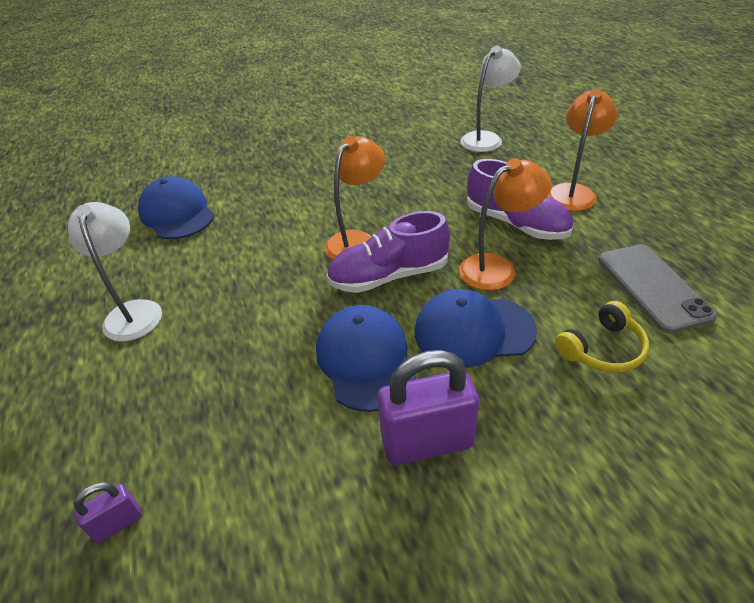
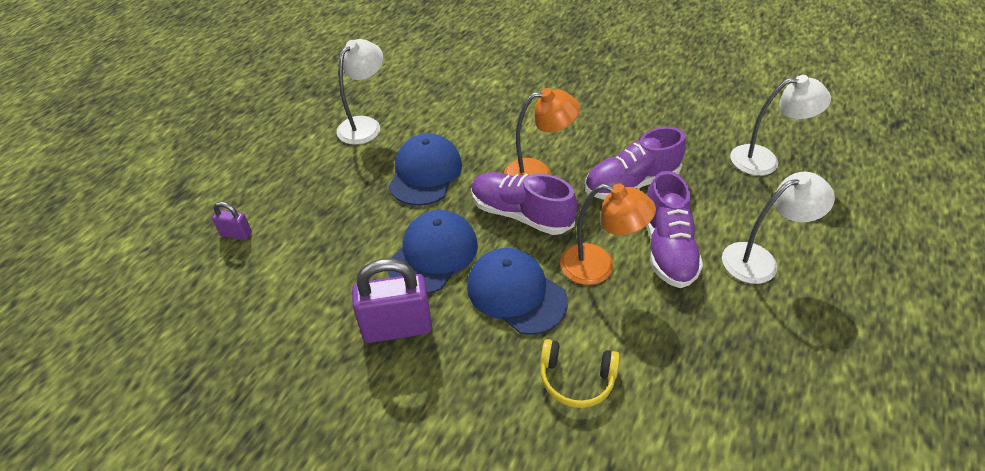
camera: 45 degrees right, 5 degrees up
(177, 213) = (462, 73): blue cap -> blue cap (425, 173)
(427, 443) = (397, 327): purple padlock -> purple padlock turned 45 degrees counterclockwise
(432, 202) = (631, 183): none -> purple shoe
(573, 192) = (759, 260): orange lamp -> white lamp
(652, 287) = (689, 378): grey phone -> none

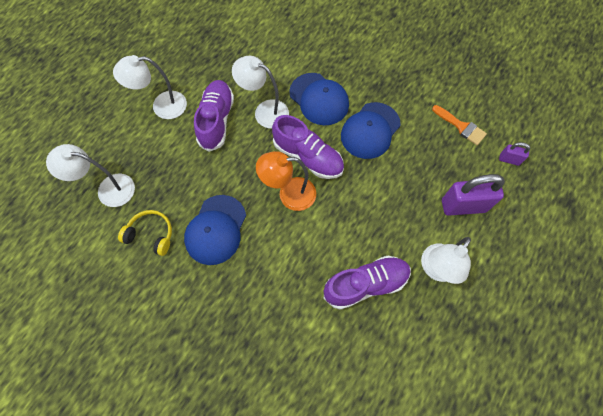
camera: 175 degrees left, 20 degrees up
(292, 272) = (461, 126): none -> orange brush
(397, 327) = (390, 85): purple padlock -> purple padlock (463, 206)
(425, 173) = (378, 204): blue cap -> blue cap (216, 230)
(576, 379) = (294, 50): yellow headphones -> yellow headphones (151, 234)
(598, 267) = (264, 111): orange lamp -> white lamp
(631, 183) = (220, 176): purple shoe -> purple shoe (365, 284)

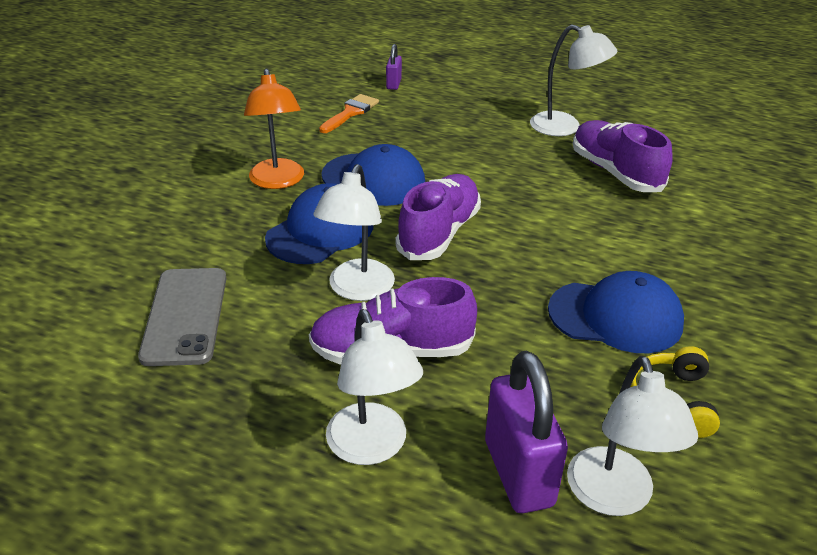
camera: 100 degrees left, 30 degrees down
(260, 43) = (185, 316): none -> grey phone
(289, 194) = (514, 245): orange lamp -> orange lamp (278, 181)
(463, 206) = (470, 111): purple padlock -> purple padlock (518, 473)

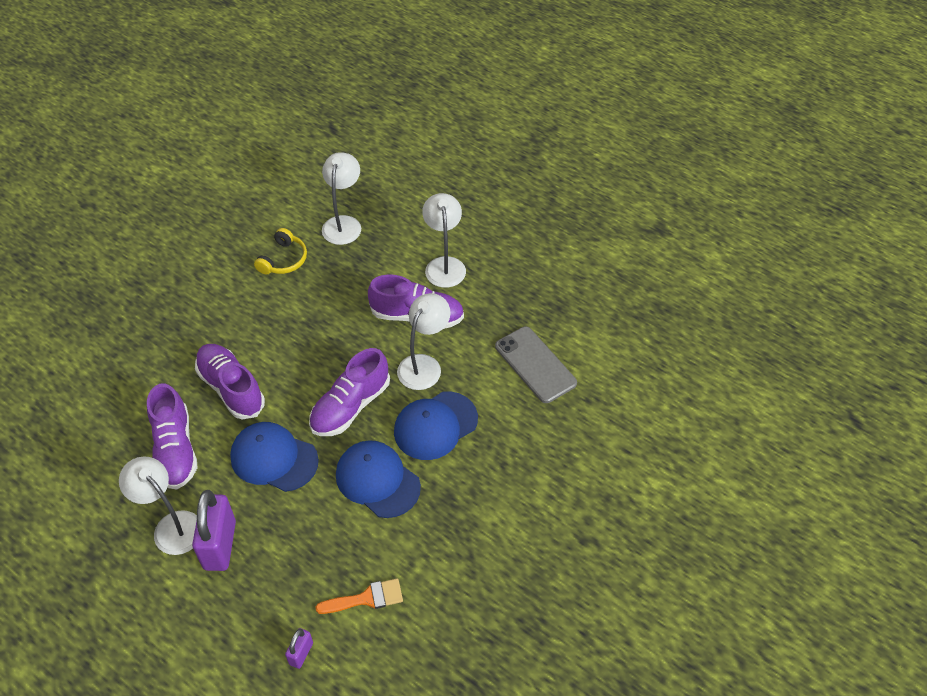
camera: 165 degrees left, 15 degrees up
(185, 316) = (535, 364): grey phone -> grey phone turned 45 degrees counterclockwise
(278, 181) = (457, 494): orange lamp -> none
(350, 113) = (366, 598): orange brush -> orange brush turned 150 degrees counterclockwise
(518, 473) = (380, 241): purple padlock -> purple padlock (220, 545)
(602, 228) = (231, 388): none -> purple shoe
(616, 317) = (276, 314): blue cap -> blue cap (274, 458)

